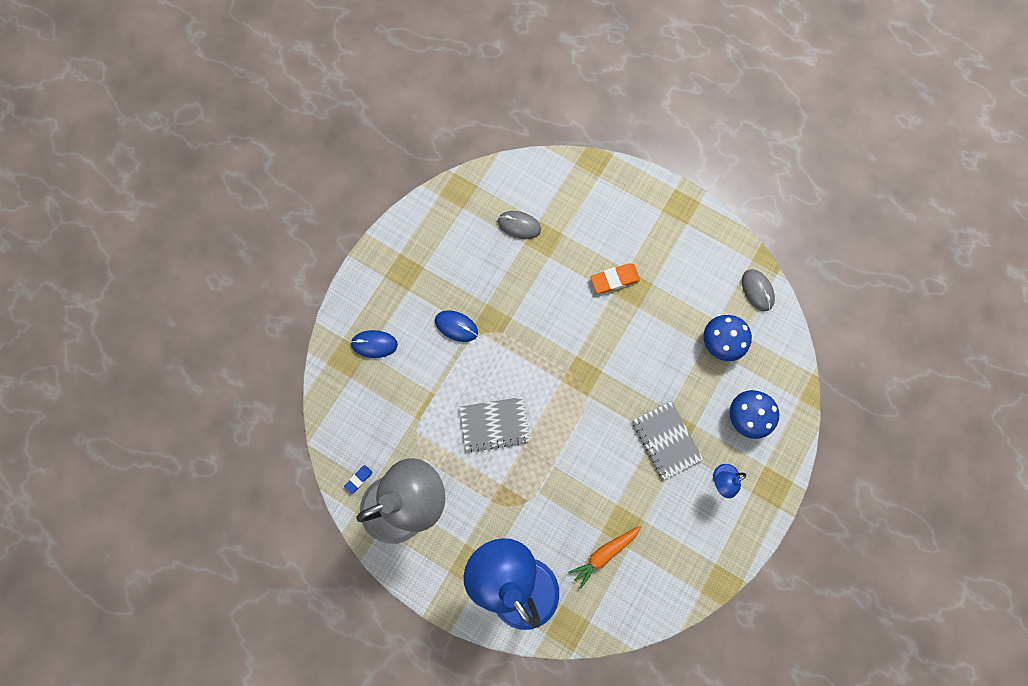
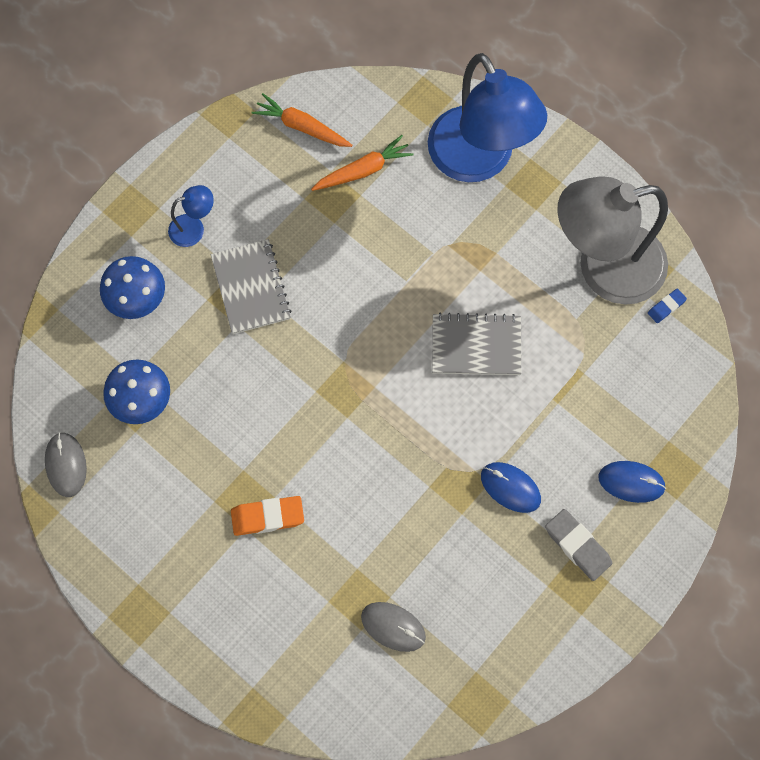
camera: 170 degrees left, 5 degrees down
(407, 295) = (577, 546): none -> grey eraser
(660, 584) = (302, 127): none -> orange carrot

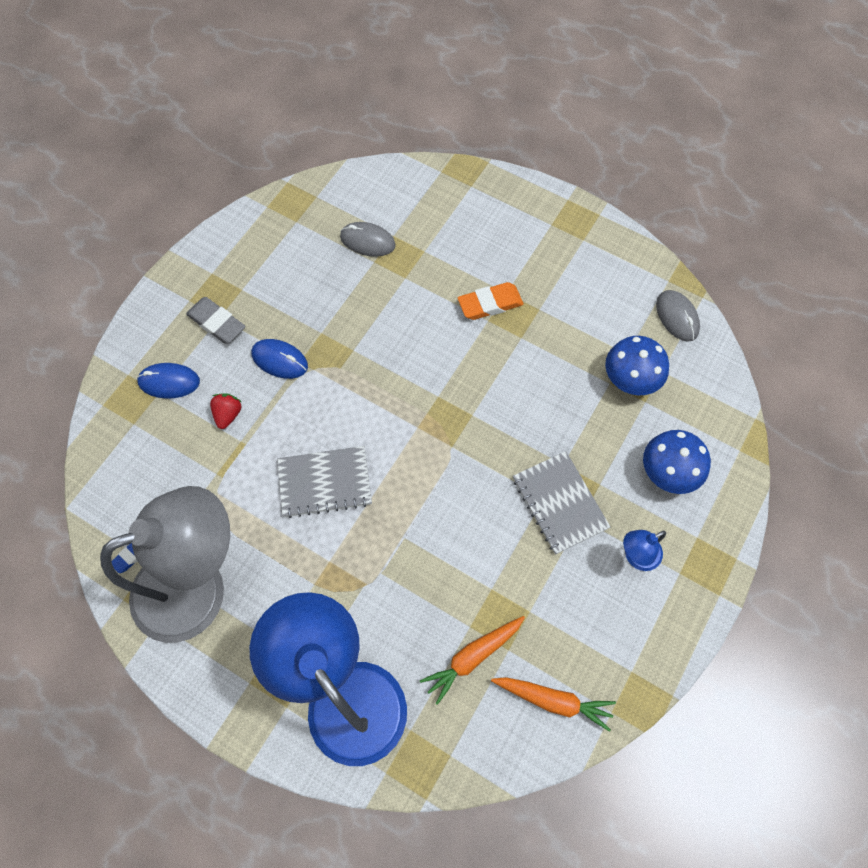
camera: 170 degrees right, 5 degrees down
(569, 434) = (228, 414): none -> red strawberry

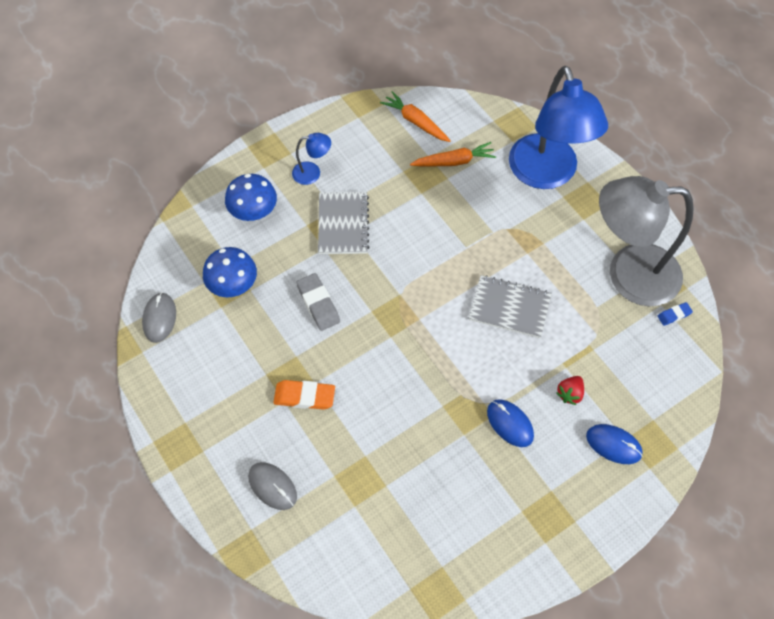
camera: 155 degrees left, 5 degrees down
(217, 323) = (555, 485): grey eraser -> grey eraser (318, 304)
(367, 241) = (382, 510): grey mouse -> grey mouse (272, 486)

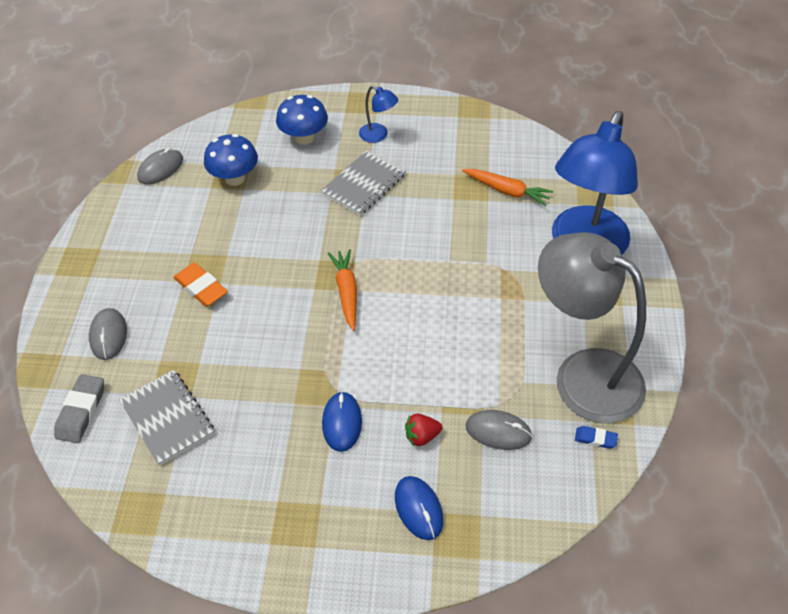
camera: 40 degrees right, 10 degrees down
(318, 304) = (283, 229): grey eraser -> grey eraser (81, 411)
(415, 122) = (503, 144): orange carrot -> orange carrot (346, 292)
(509, 307) = (439, 331): grey notebook -> grey notebook (168, 418)
(613, 354) = (498, 431): none -> grey mouse

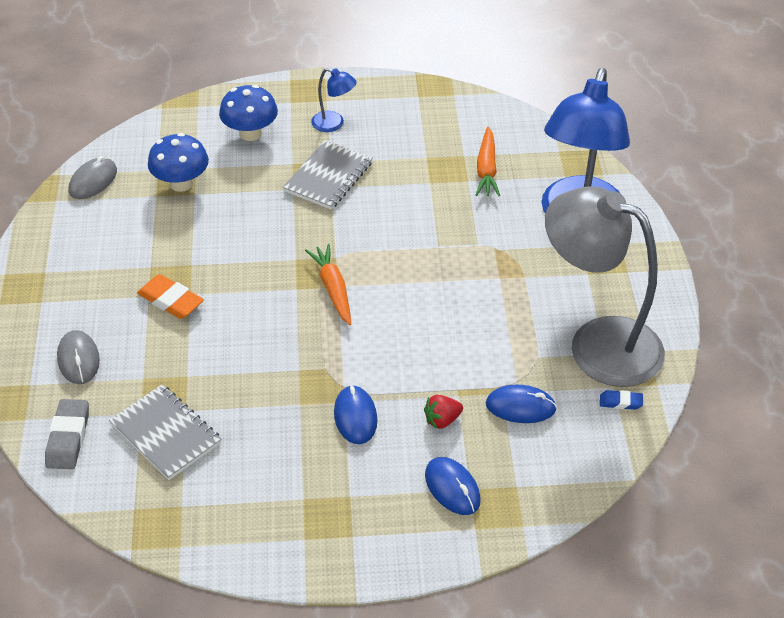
camera: 10 degrees left, 5 degrees down
(498, 431) = (520, 407): grey mouse -> blue mouse
(507, 191) = (486, 169): orange carrot -> orange carrot turned 75 degrees clockwise

